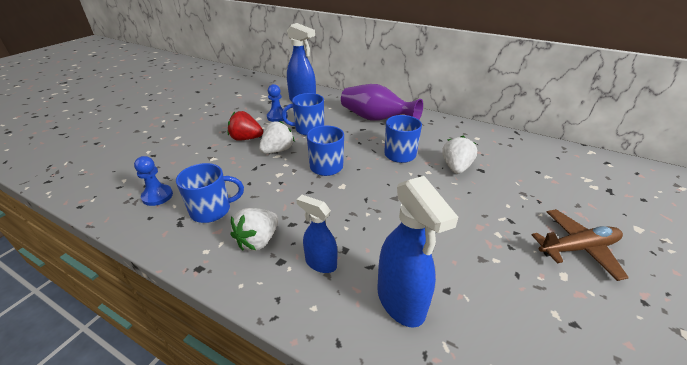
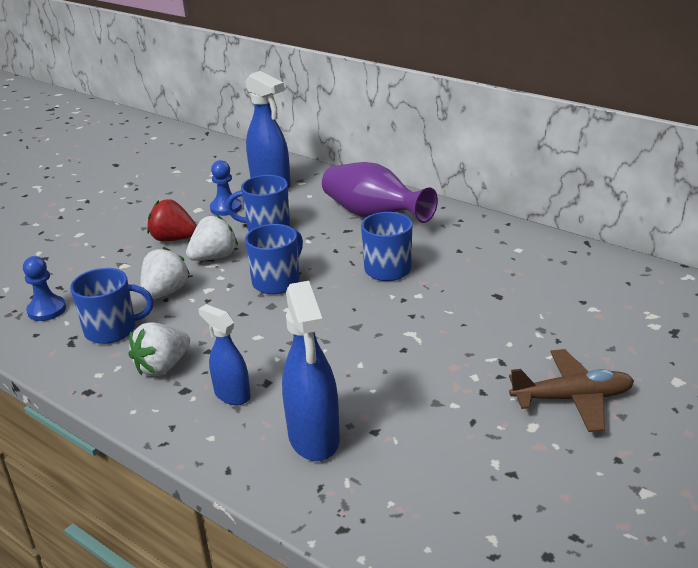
camera: 10 degrees right, 5 degrees down
(456, 167) = (462, 291): white strawberry -> white strawberry (165, 292)

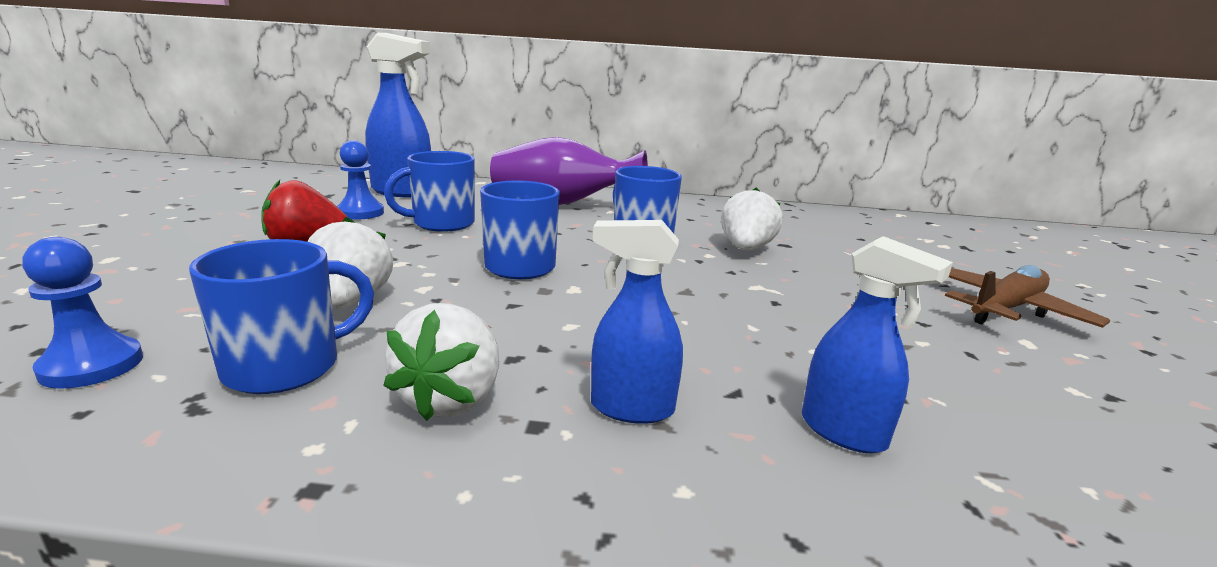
camera: 35 degrees left, 10 degrees down
(214, 257) = (395, 255): white strawberry -> white strawberry (746, 249)
(314, 438) = (844, 432): blue spray bottle -> blue spray bottle, size x0.61

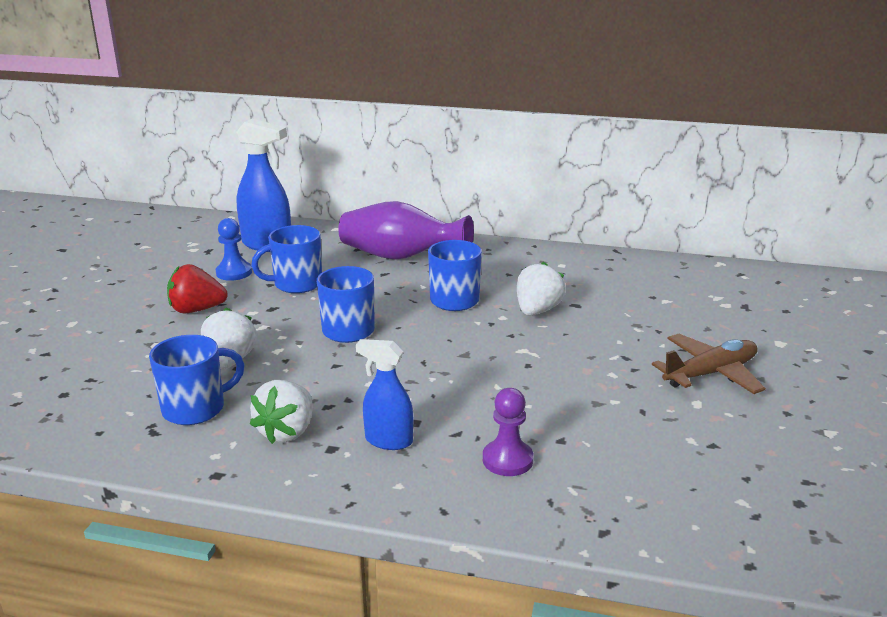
camera: 10 degrees right, 5 degrees up
(92, 365) = (93, 405): blue pawn -> none
(844, 432) = (507, 460): blue spray bottle -> purple pawn

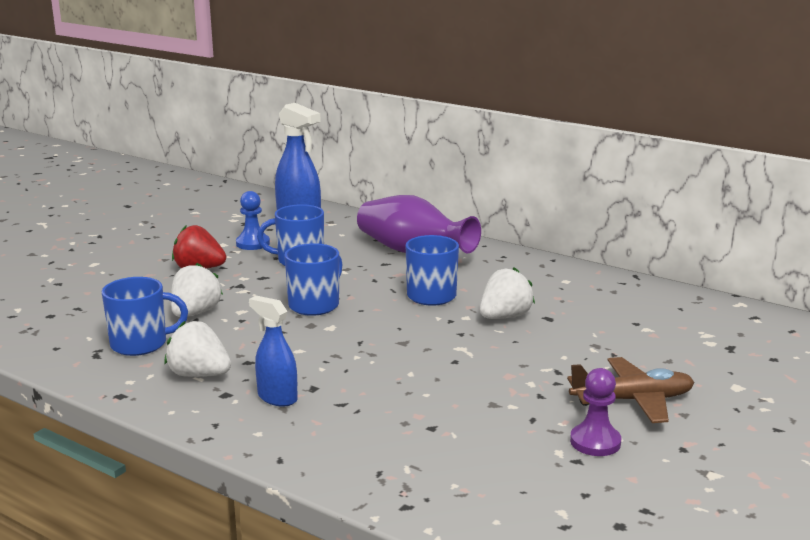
camera: 20 degrees right, 5 degrees down
(287, 432) = (199, 375): white strawberry -> white strawberry turned 75 degrees clockwise
(507, 460) = (368, 433): purple pawn -> purple pawn (595, 442)

